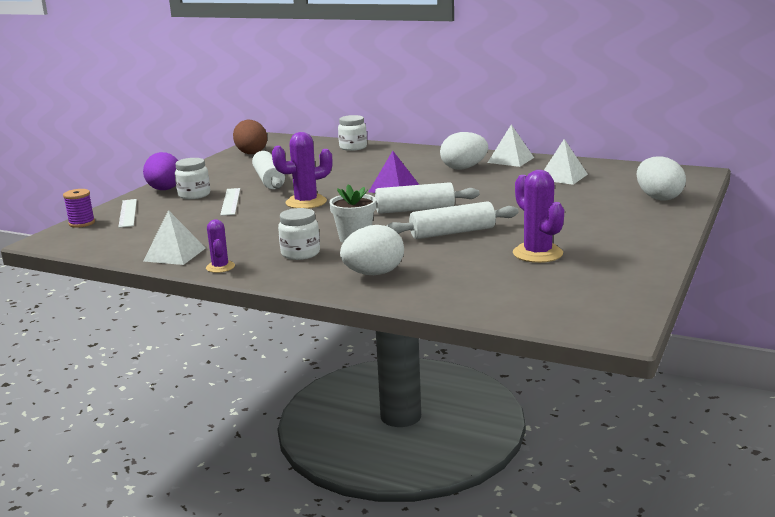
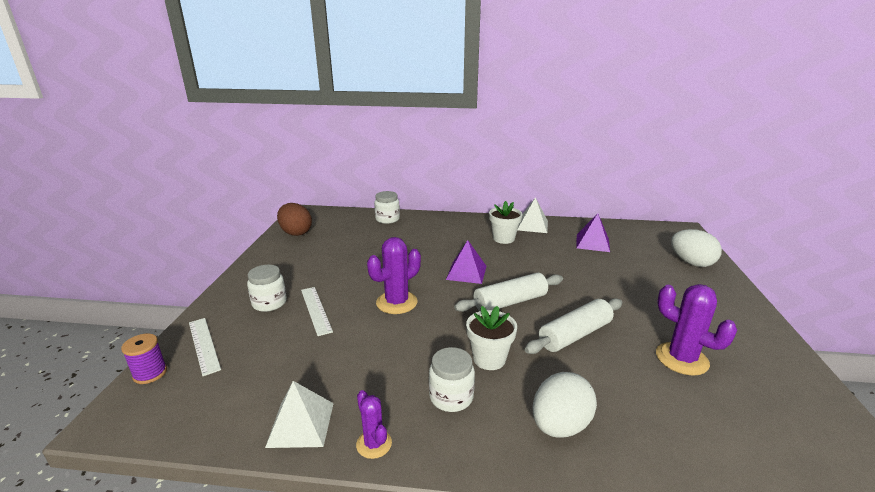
camera: 20 degrees left, 5 degrees up
(165, 190) = (232, 298): purple egg -> none
(269, 180) = (336, 271): white rolling pin -> none
(463, 168) = (503, 238): white egg -> white flower pot
(563, 177) = (592, 243): white pyramid -> purple pyramid

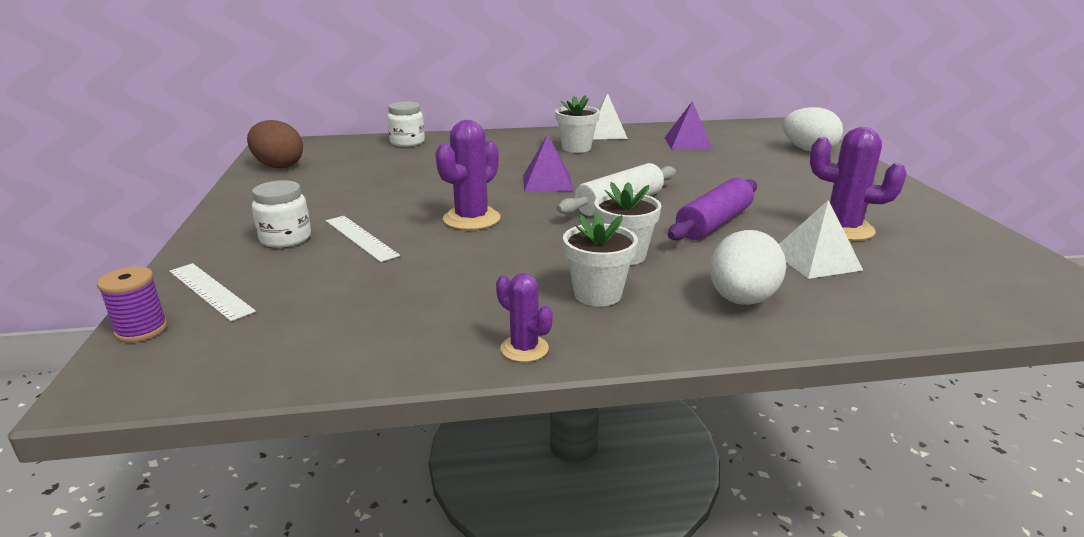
camera: 15 degrees left, 0 degrees up
(300, 424) = (411, 346): white pyramid -> white pyramid (815, 260)
(451, 397) = (597, 294): white jar -> white flower pot
(575, 335) = (713, 223): white rolling pin -> purple rolling pin

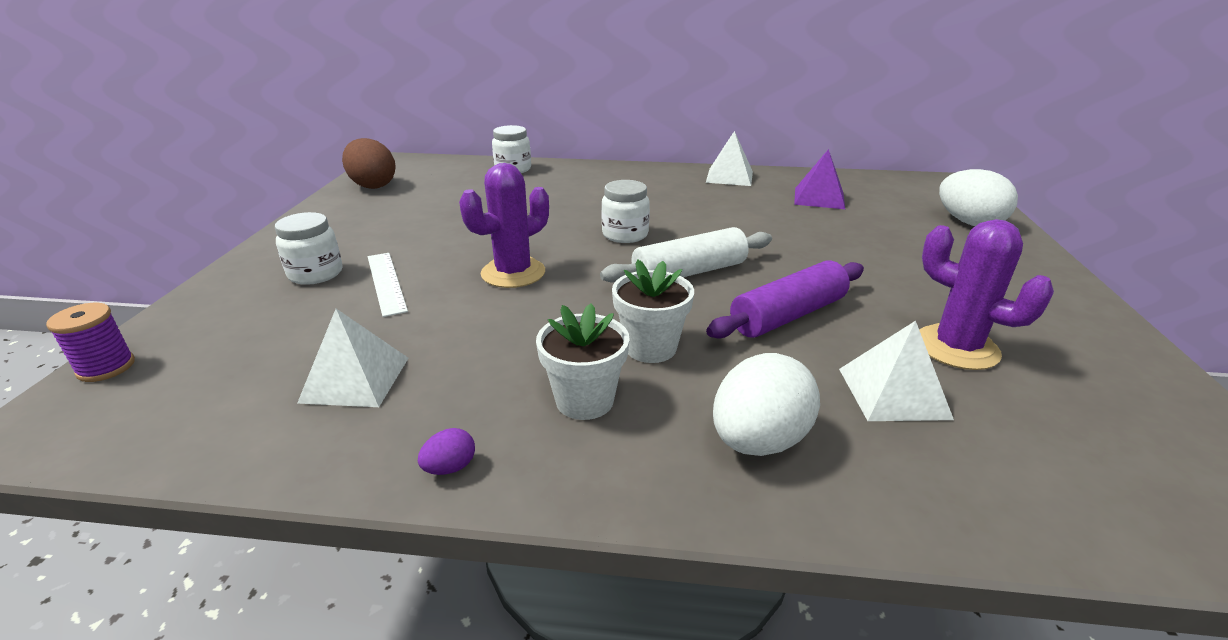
camera: 15 degrees right, 5 degrees up
(210, 291) = (201, 329): white ruler -> none
(394, 306) = (355, 379): none -> white pyramid
(524, 349) = (450, 467): purple cactus -> purple egg
(547, 182) = (625, 234): purple pyramid -> white jar
(576, 148) = (685, 193): white flower pot -> none

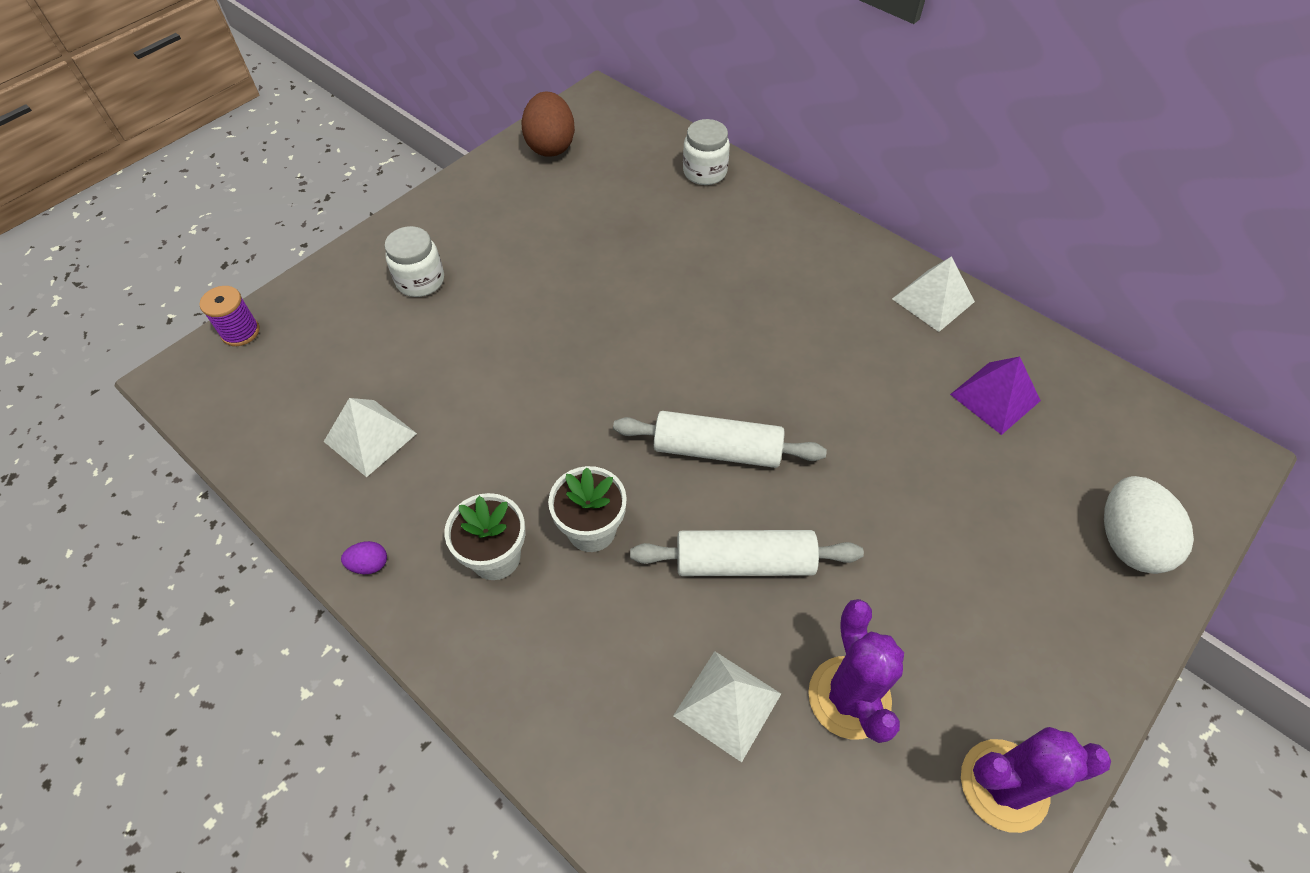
camera: 35 degrees right, 25 degrees up
(386, 282) = (462, 323): white ruler -> none
(513, 273) = (567, 364): purple cactus -> purple cactus (1004, 785)
(625, 234) = (713, 355): white jar -> none
(758, 441) = (574, 677): white egg -> none
(787, 315) = (744, 562): purple rolling pin -> white rolling pin

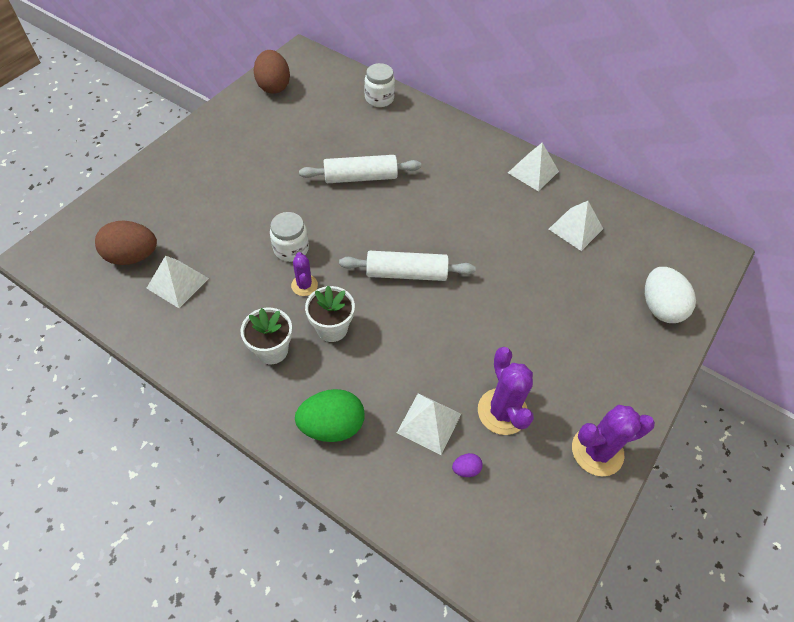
camera: 10 degrees left, 0 degrees up
(240, 332) = (76, 222): purple spool -> none
(311, 390) = (133, 256): none -> brown egg
(369, 564) = (189, 362): purple egg -> purple egg (466, 469)
(420, 281) = (197, 180): white jar -> white jar (291, 249)
(558, 456) = (304, 285): none -> purple cactus
(572, 692) = (332, 426): none -> green egg
(744, 562) = (430, 339): white rolling pin -> white rolling pin (360, 177)
(995, 397) = (576, 228): purple pyramid -> white pyramid

